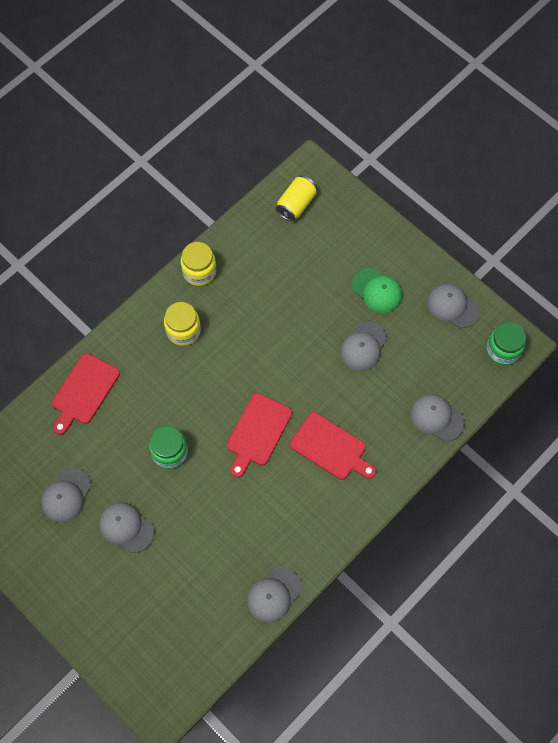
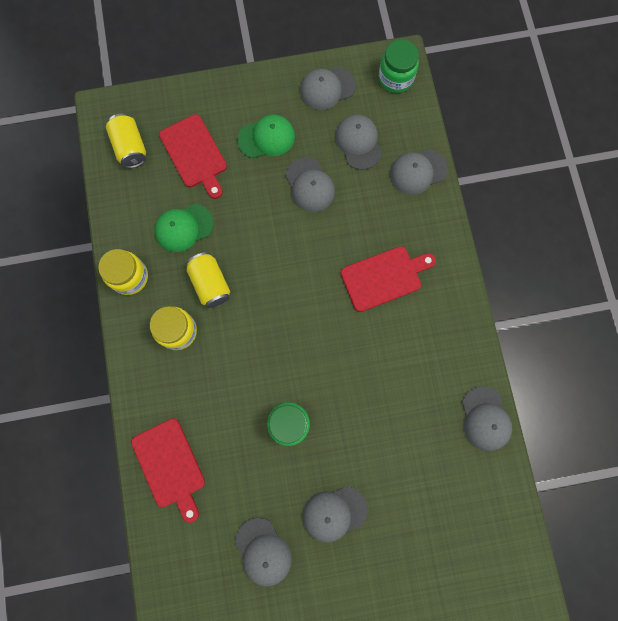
camera: 55 degrees left, 10 degrees up
(234, 328) = (210, 284): none -> yellow can
(257, 432) = (325, 331): red cutting board -> red cutting board (194, 154)
(263, 282) = (184, 228): none -> green cap
(426, 358) = (358, 142): none -> grey cap

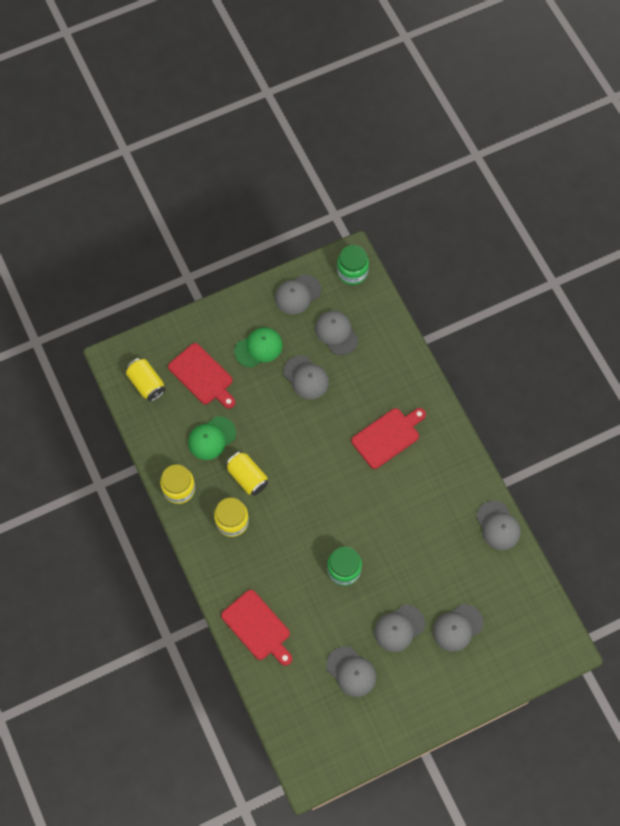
camera: 15 degrees left, 10 degrees down
(418, 171) = (392, 344): grey cap -> grey cap (457, 627)

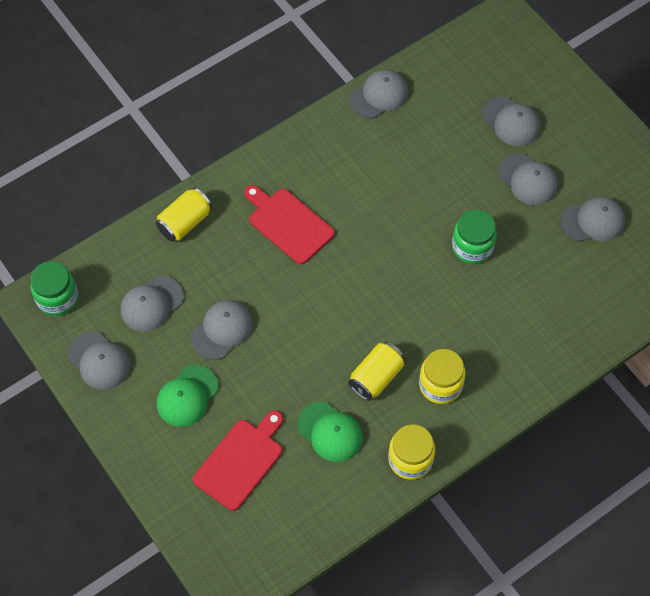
camera: 100 degrees left, 5 degrees down
(146, 384) = (264, 534): yellow can -> yellow can (185, 222)
(257, 627) = (569, 331): red cutting board -> none
(258, 348) = (187, 396): green cap -> green cap turned 105 degrees counterclockwise
(351, 671) = (593, 221): grey cap -> grey cap turned 45 degrees clockwise

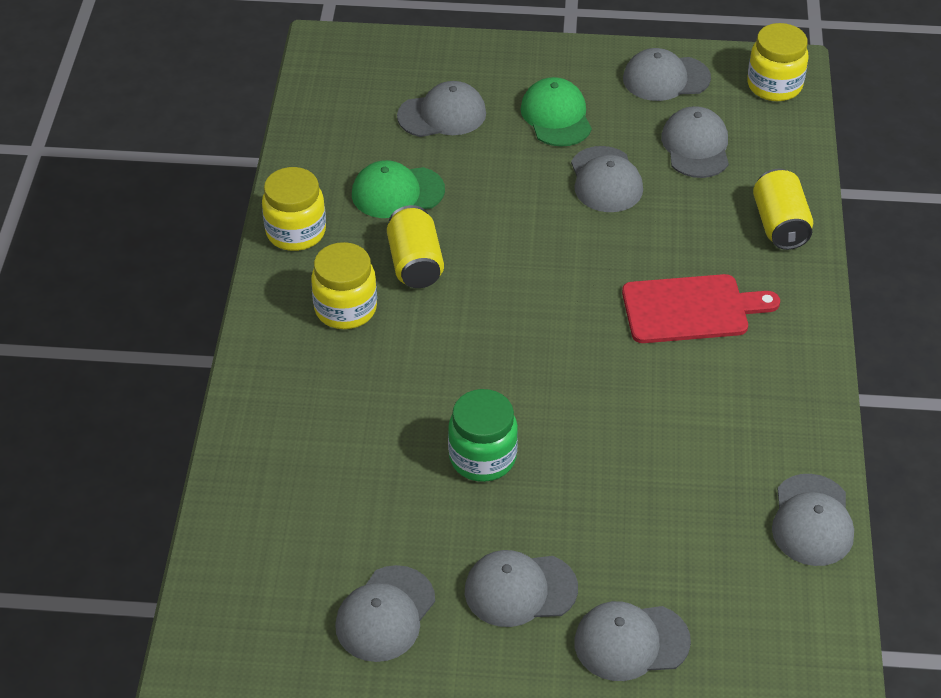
camera: 130 degrees right, 15 degrees down
(57, 298) = (774, 85): green jar -> yellow jar
(240, 461) = (442, 115): red cutting board -> grey cap

